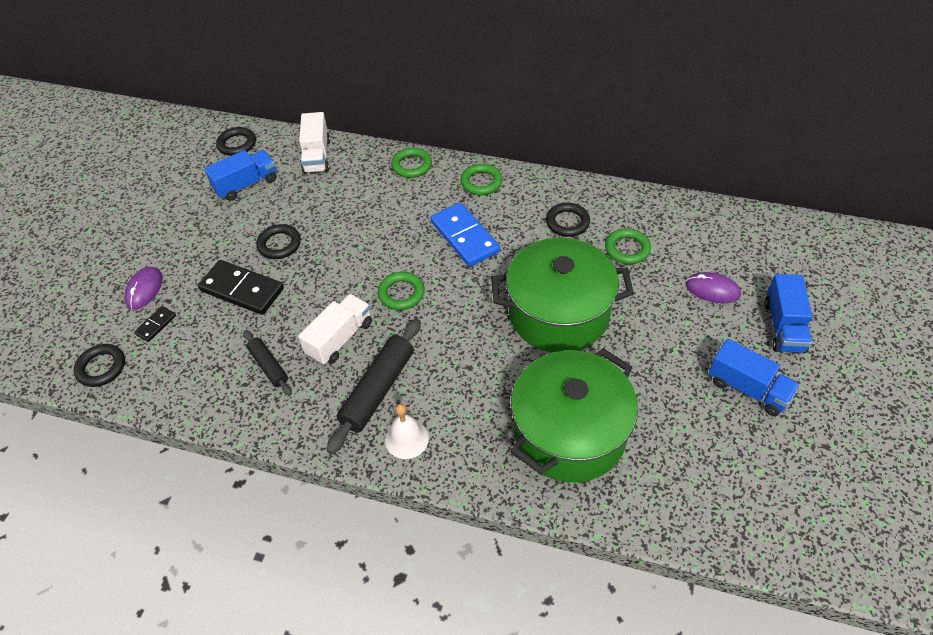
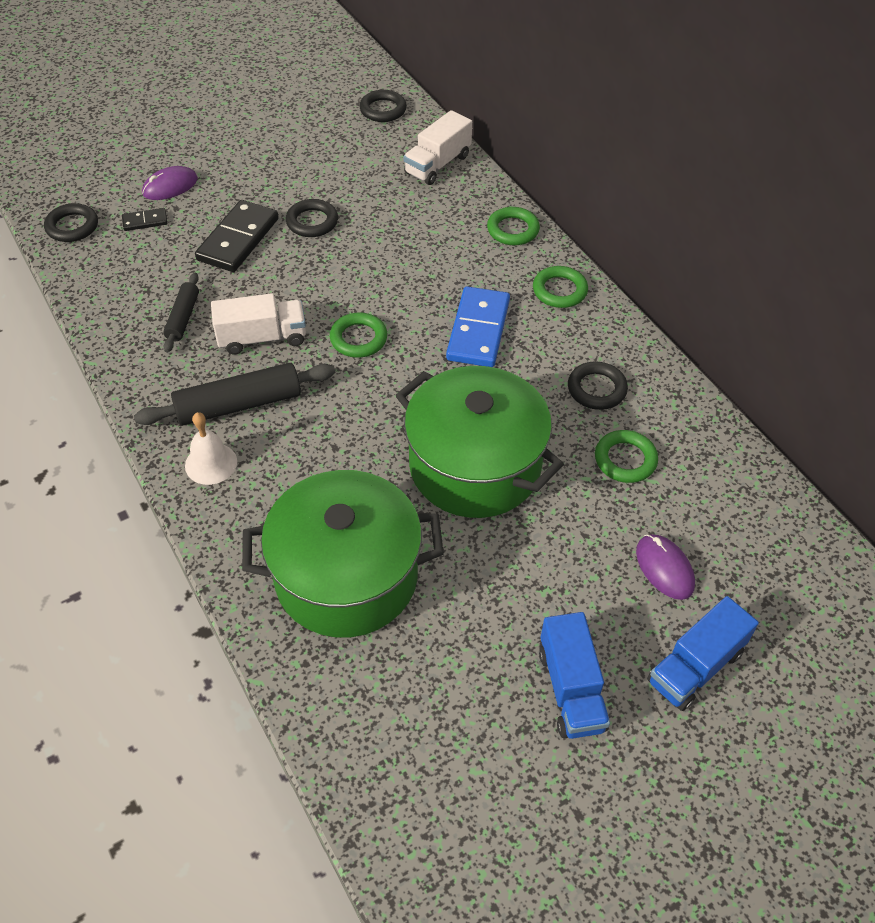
camera: 40 degrees right, 0 degrees up
(242, 290) = (238, 239): black domino -> black domino turned 45 degrees clockwise
(246, 184) = (348, 151): blue truck -> none

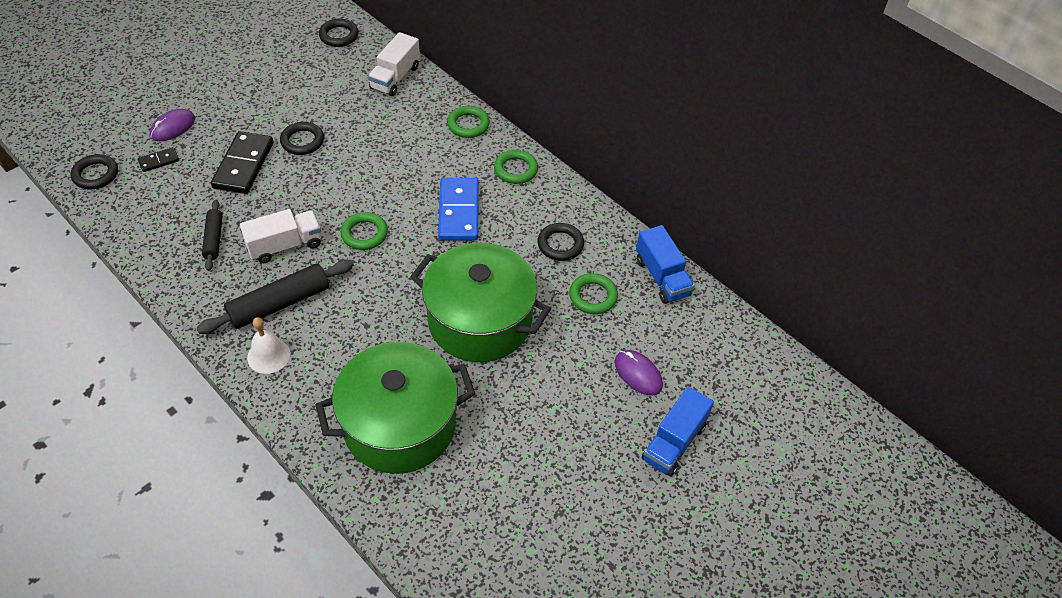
camera: 15 degrees left, 0 degrees up
(571, 689) = (588, 477): blue truck -> blue truck (662, 277)

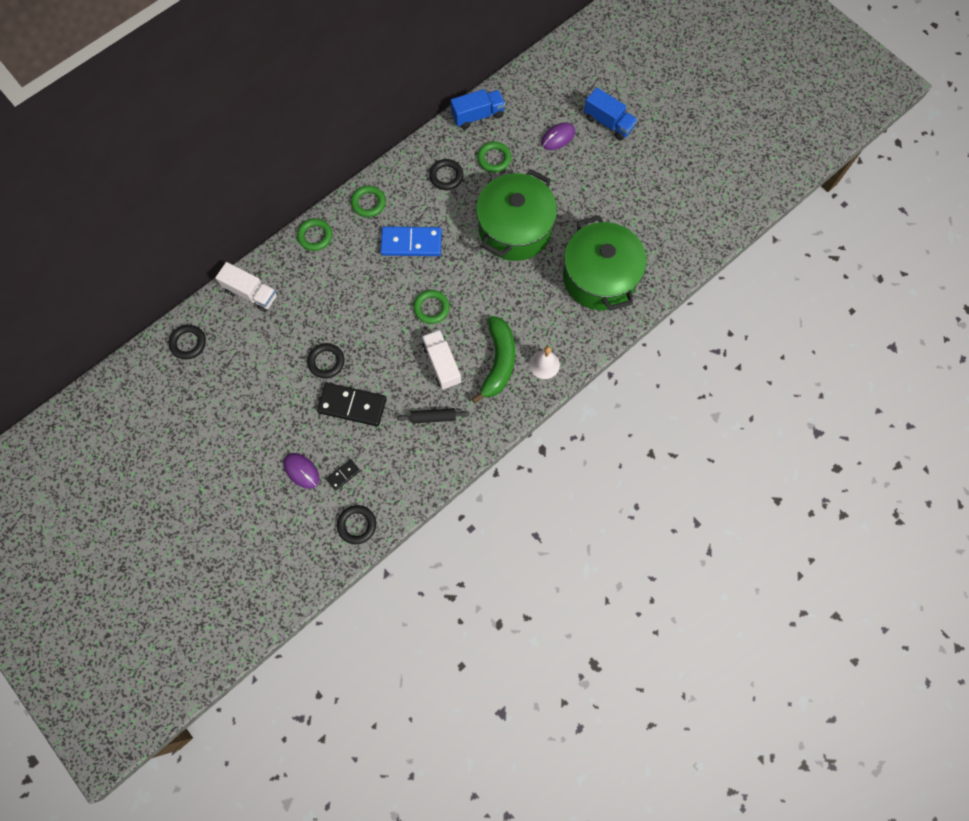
camera: 85 degrees left, 20 degrees up
(159, 161) = (343, 475): black domino -> black domino turned 75 degrees clockwise
(279, 304) = (498, 362): black rolling pin -> green banana

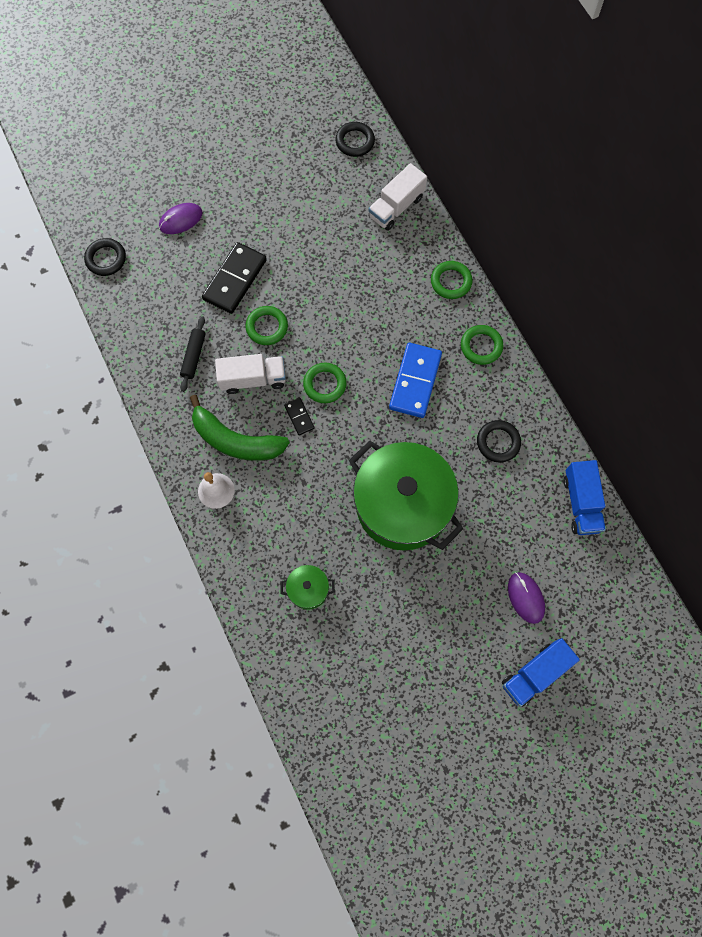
camera: 105 degrees right, 0 degrees up
(326, 362) = (293, 264): black ring -> none
(343, 475) = (162, 256): black domino -> black domino (299, 417)
(494, 159) = (511, 506): green ring -> green ring (267, 327)
(599, 277) = (308, 589): green pot -> green pot, size x0.41

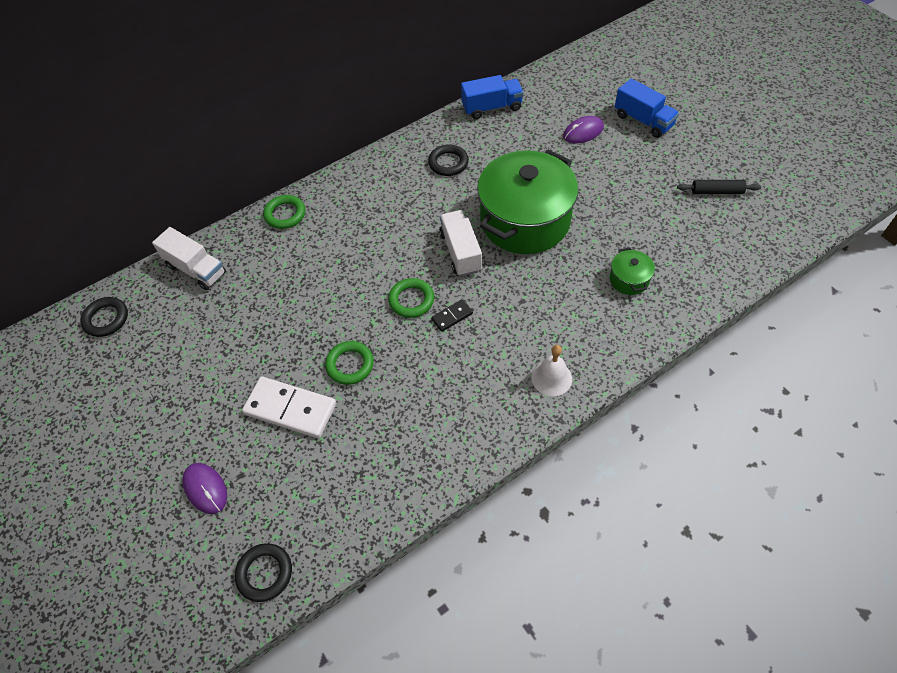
camera: 95 degrees left, 15 degrees down
(193, 356) = (395, 433): black rolling pin -> black rolling pin (716, 192)
(235, 279) = (290, 409): black domino -> white domino
(235, 440) = (490, 370): green banana -> none
(253, 379) = (415, 367): white truck -> white truck (460, 252)
(415, 381) = (397, 228): blue domino -> none
(481, 346) = (354, 184): green ring -> none

